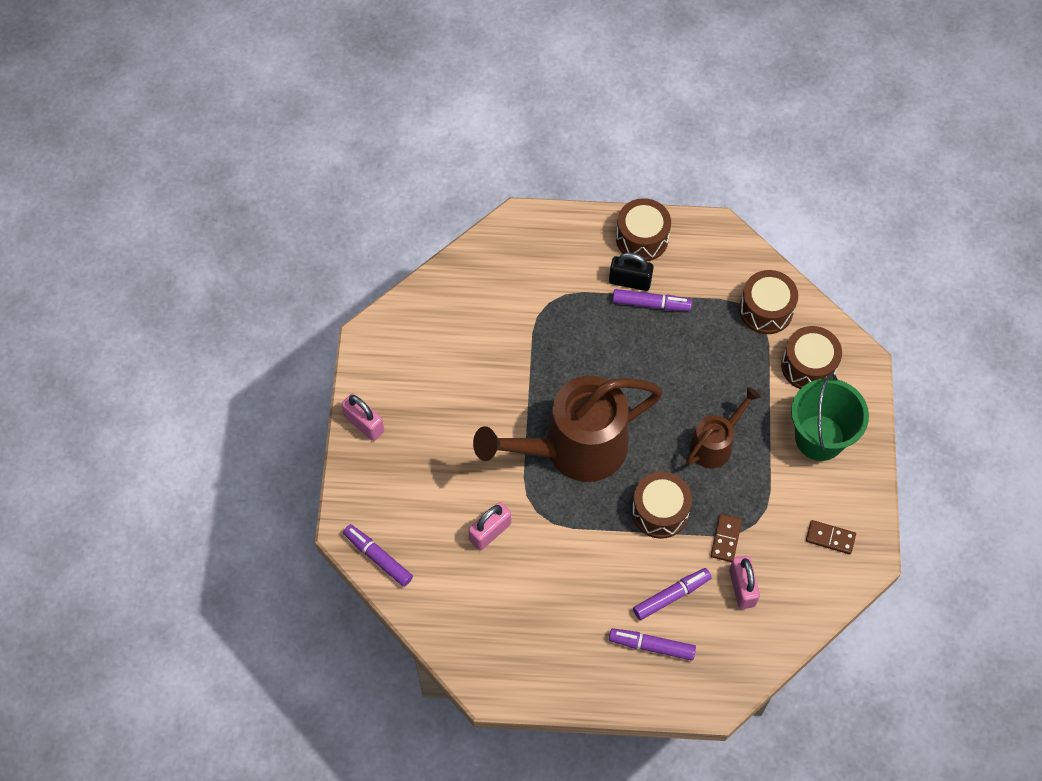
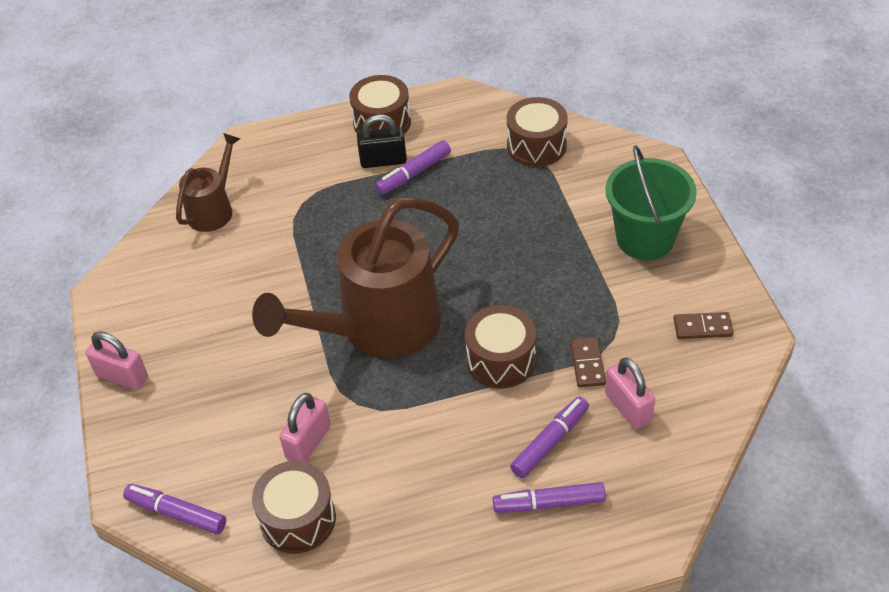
camera: 15 degrees left, 15 degrees down
(651, 304) = (414, 173): purple marker -> purple marker turned 150 degrees clockwise
(715, 443) = (535, 276): brown watering can -> brown watering can (214, 209)
(808, 366) = (602, 180): brown drum -> brown drum (298, 519)

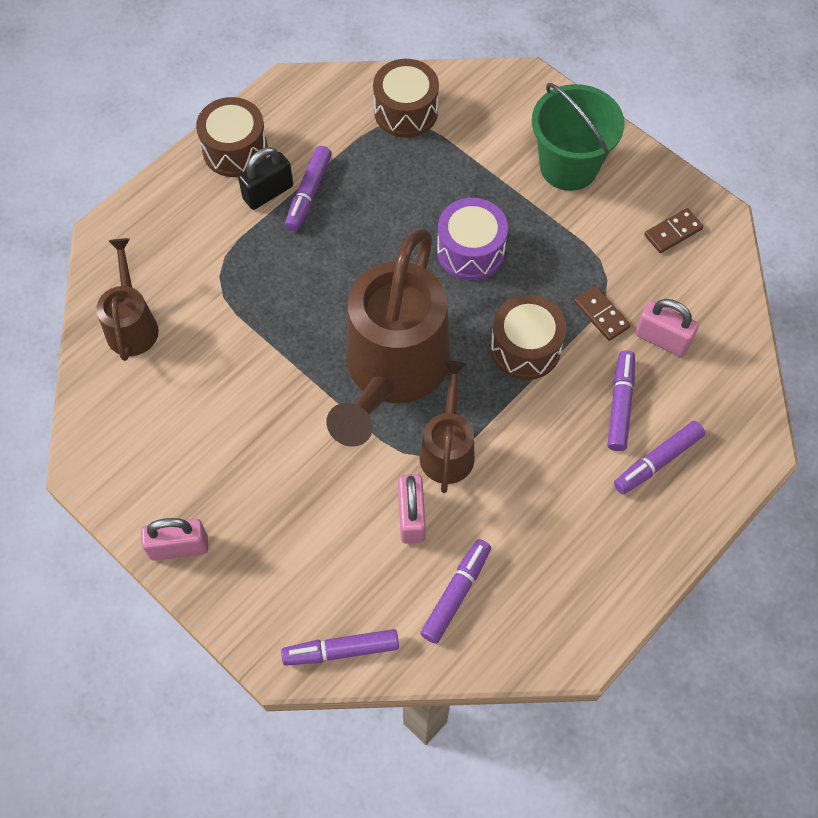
camera: 35 degrees left, 15 degrees up
(298, 519) = (456, 593): brown drum -> purple marker
(377, 405) = (447, 448): none -> brown watering can
(511, 267) = (470, 251): none -> purple drum

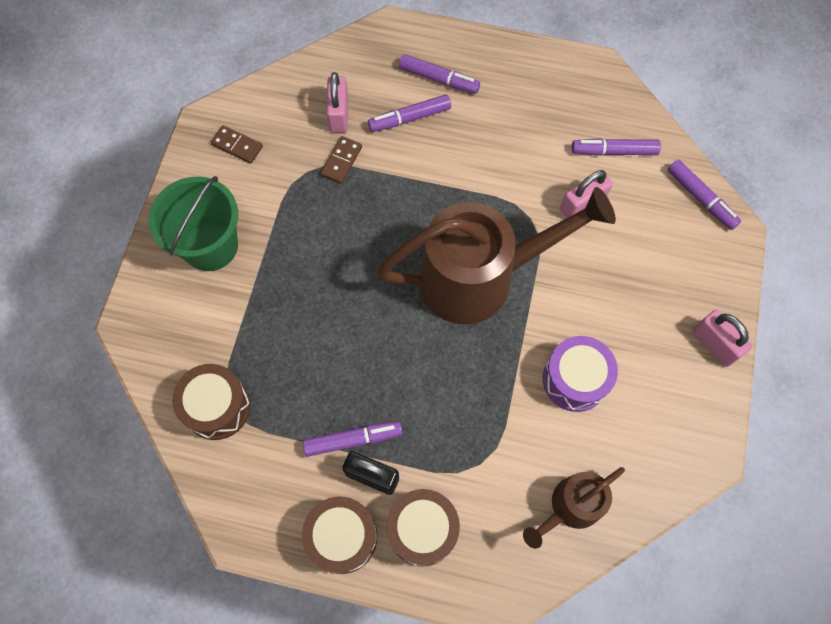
camera: 120 degrees left, 5 degrees up
(447, 448) = (516, 208): brown watering can -> none
(470, 251) = (337, 278): purple drum -> purple drum (575, 379)
(525, 348) = (401, 197): brown drum -> brown drum (422, 530)

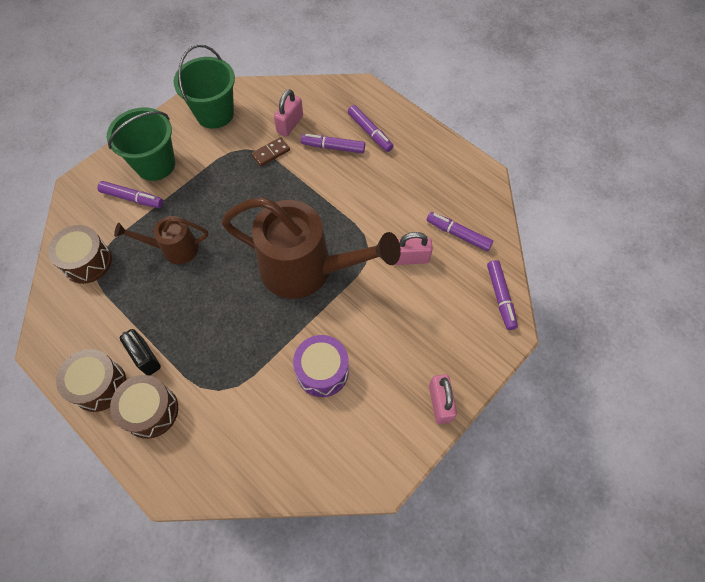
camera: 30 degrees right, 5 degrees down
(237, 145) = (215, 113): brown domino -> green bucket
(353, 440) = (151, 327): purple marker -> purple marker (132, 198)
(569, 508) = (256, 455): brown watering can -> brown watering can (173, 249)

